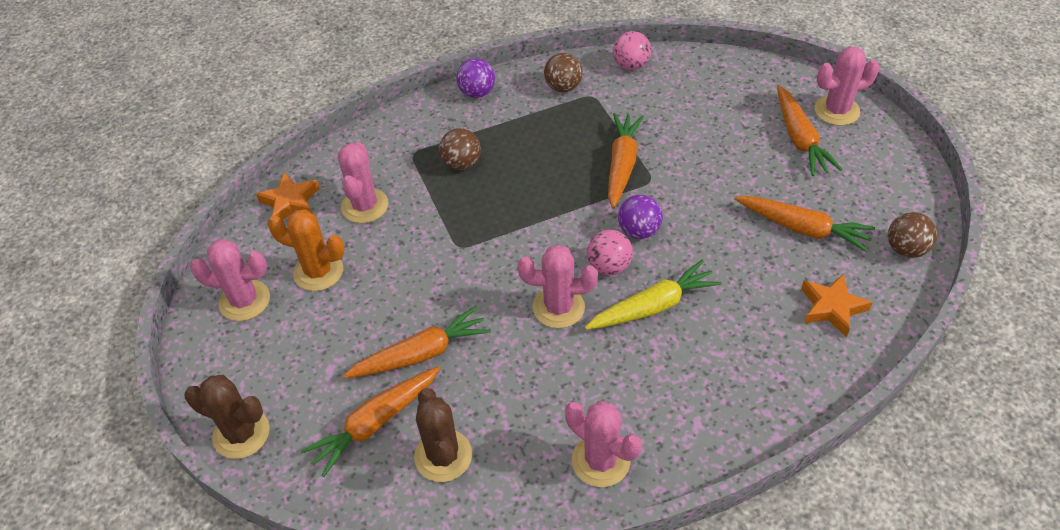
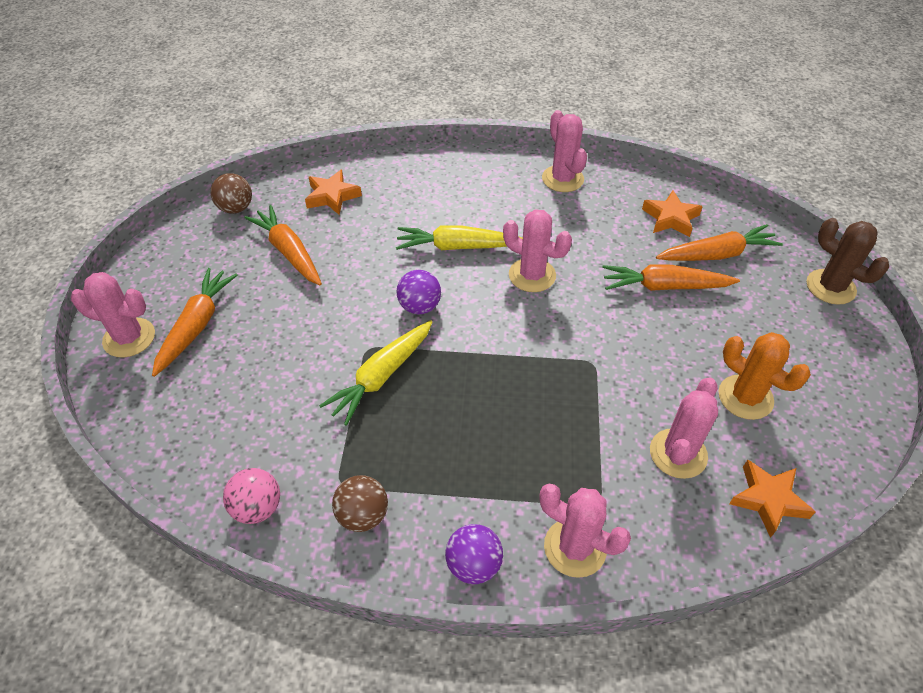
camera: 155 degrees left, 0 degrees up
(244, 301) = (828, 399): pink cactus -> pink cactus (575, 547)
(443, 456) = (670, 218): brown cactus -> orange star
(461, 163) = (546, 459): brown ball -> none
(609, 266) = (468, 289): pink ball -> none
(622, 165) = (381, 376): orange carrot -> yellow carrot

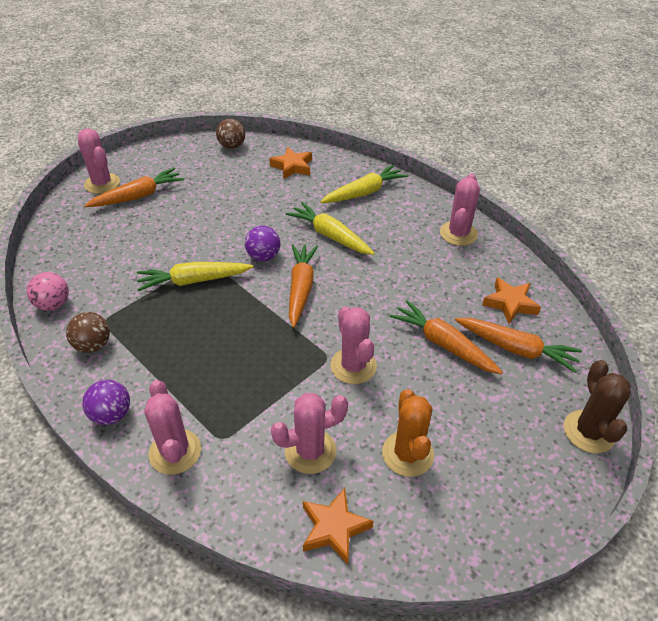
camera: 40 degrees right, 5 degrees down
(289, 252) = (230, 184): orange carrot -> orange carrot (301, 288)
(436, 185) = (364, 192): none -> yellow carrot
(532, 275) = (357, 280): pink cactus -> pink cactus (353, 366)

